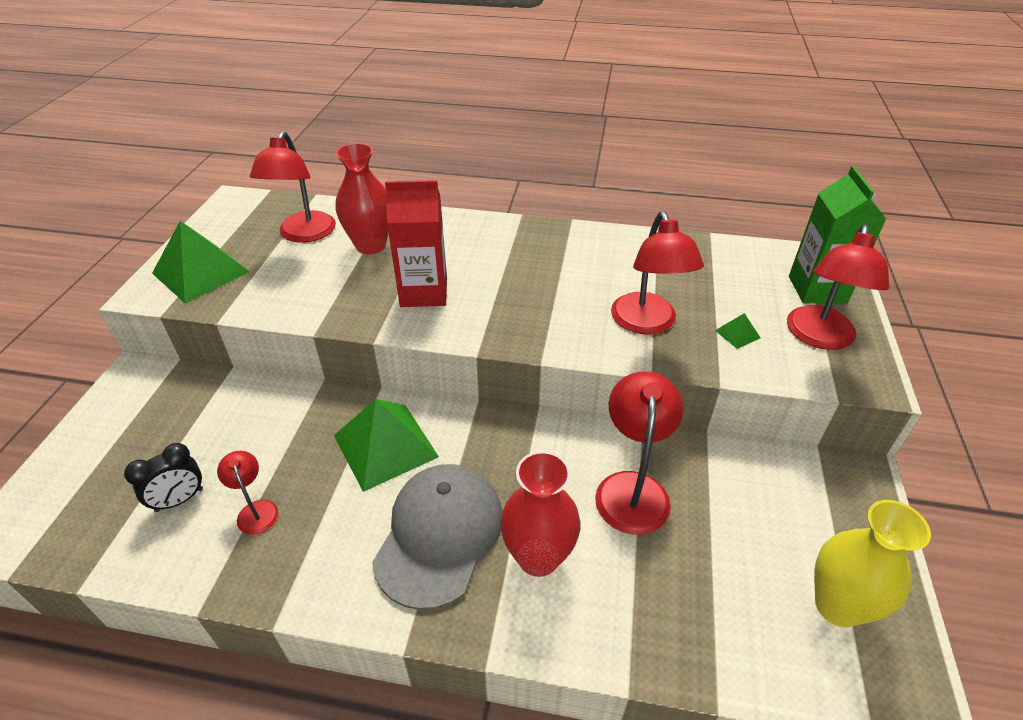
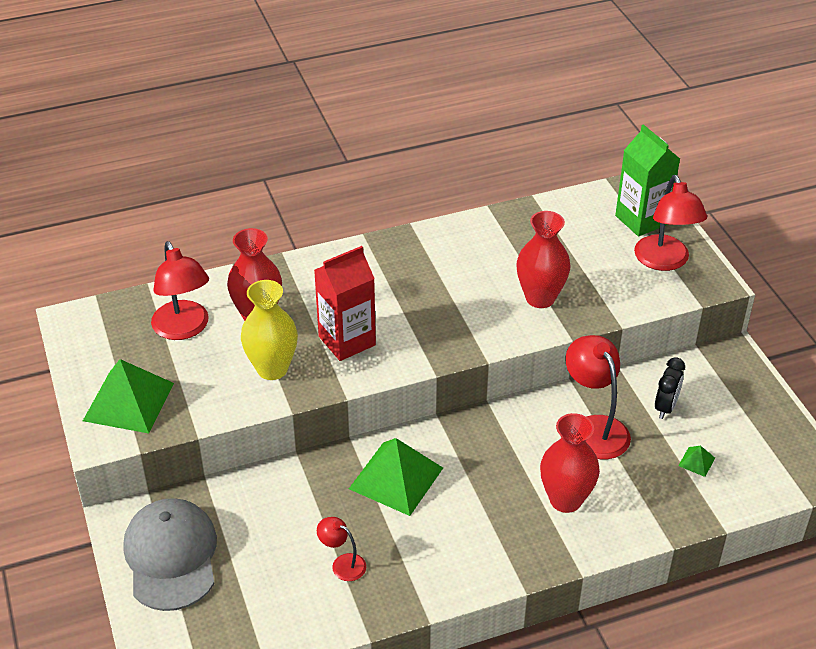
camera: 30 degrees left, 0 degrees up
(179, 500) = (276, 585): black clock -> black clock (666, 407)
(439, 535) = (489, 517): grey cap -> grey cap (171, 556)
(647, 323) = (540, 298): red lamp -> red vase
(737, 334) = (608, 281): green pyramid -> green pyramid (696, 461)
(838, 606) = (759, 443): yellow vase -> yellow vase (272, 369)

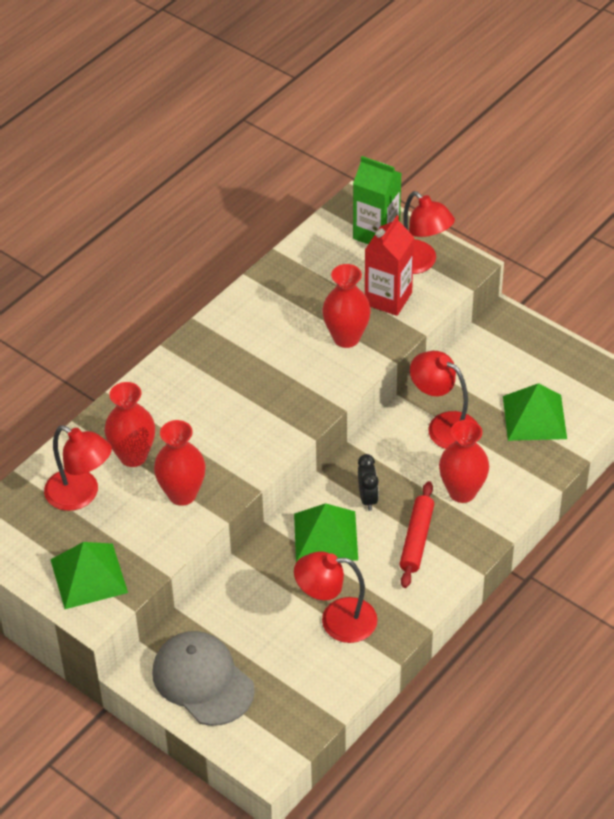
camera: 30 degrees left, 5 degrees up
(272, 369) = (182, 494): yellow vase -> red vase
(342, 564) = (336, 620): red lamp -> red lamp, size x1.89
(347, 341) = (223, 443): red carton -> red carton (388, 298)
(483, 524) = (416, 539): none -> red rolling pin
(666, 407) = (484, 384): black clock -> black clock (368, 498)
(696, 461) = (534, 417): green pyramid -> green pyramid, size x2.42

